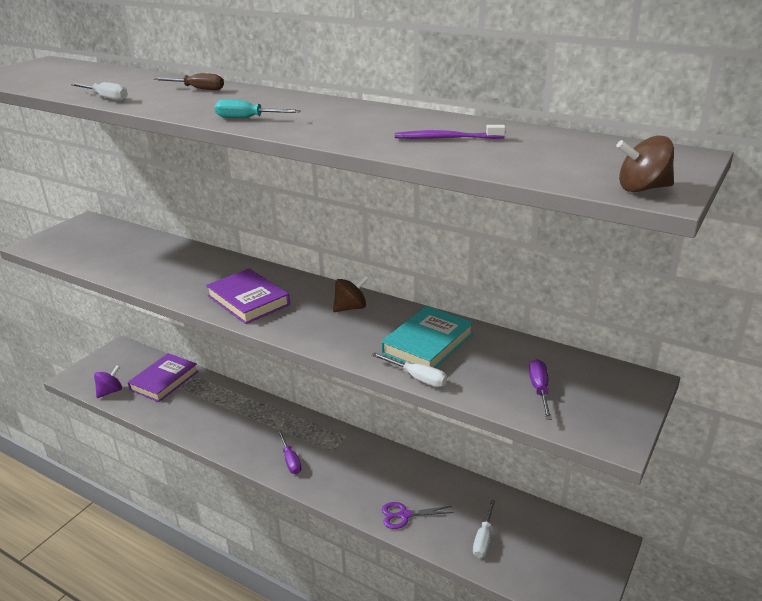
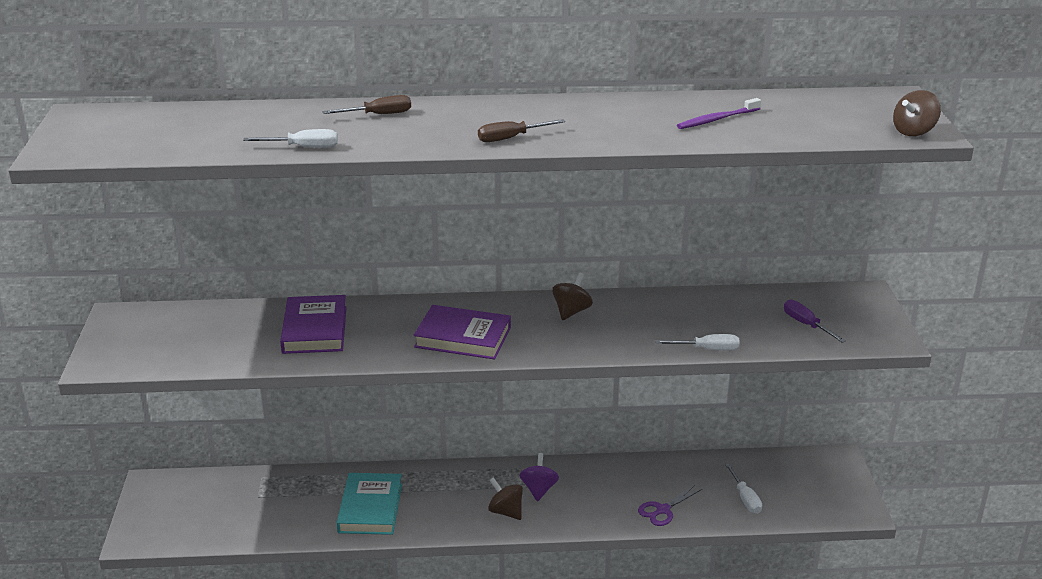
camera: 35 degrees left, 0 degrees up
(110, 391) = (208, 532): purple spinning top -> purple spinning top (539, 489)
(164, 380) = (262, 495): purple book -> purple book (315, 329)
(247, 118) = (511, 138): turquoise screwdriver -> brown screwdriver
(290, 460) = (506, 511): purple screwdriver -> brown spinning top
(427, 343) = (679, 319): turquoise book -> turquoise book (370, 508)

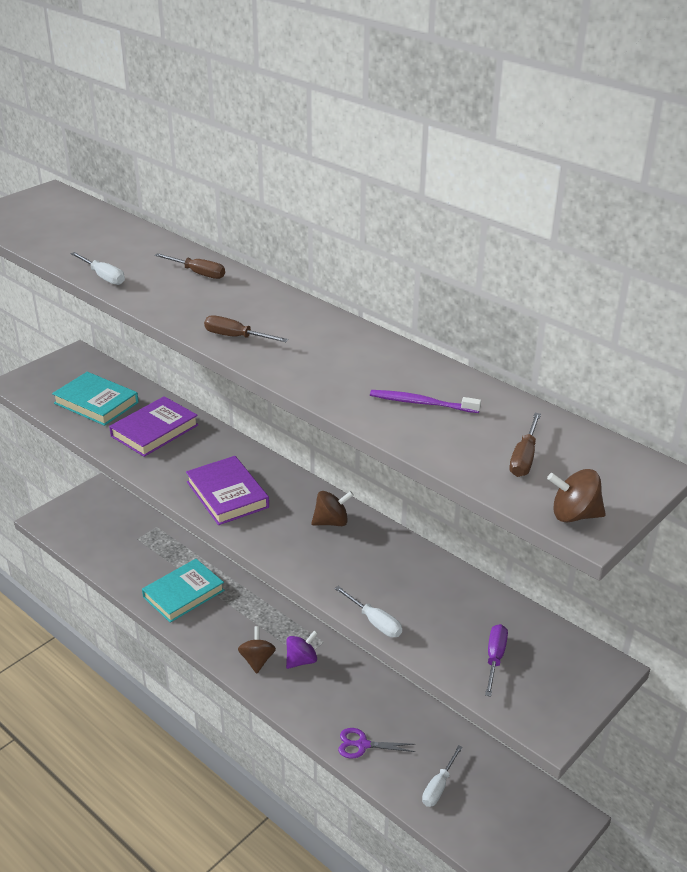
camera: 45 degrees right, 5 degrees up
(217, 338) = (96, 403): none -> turquoise book
(832, 119) = (524, 458): none -> brown screwdriver

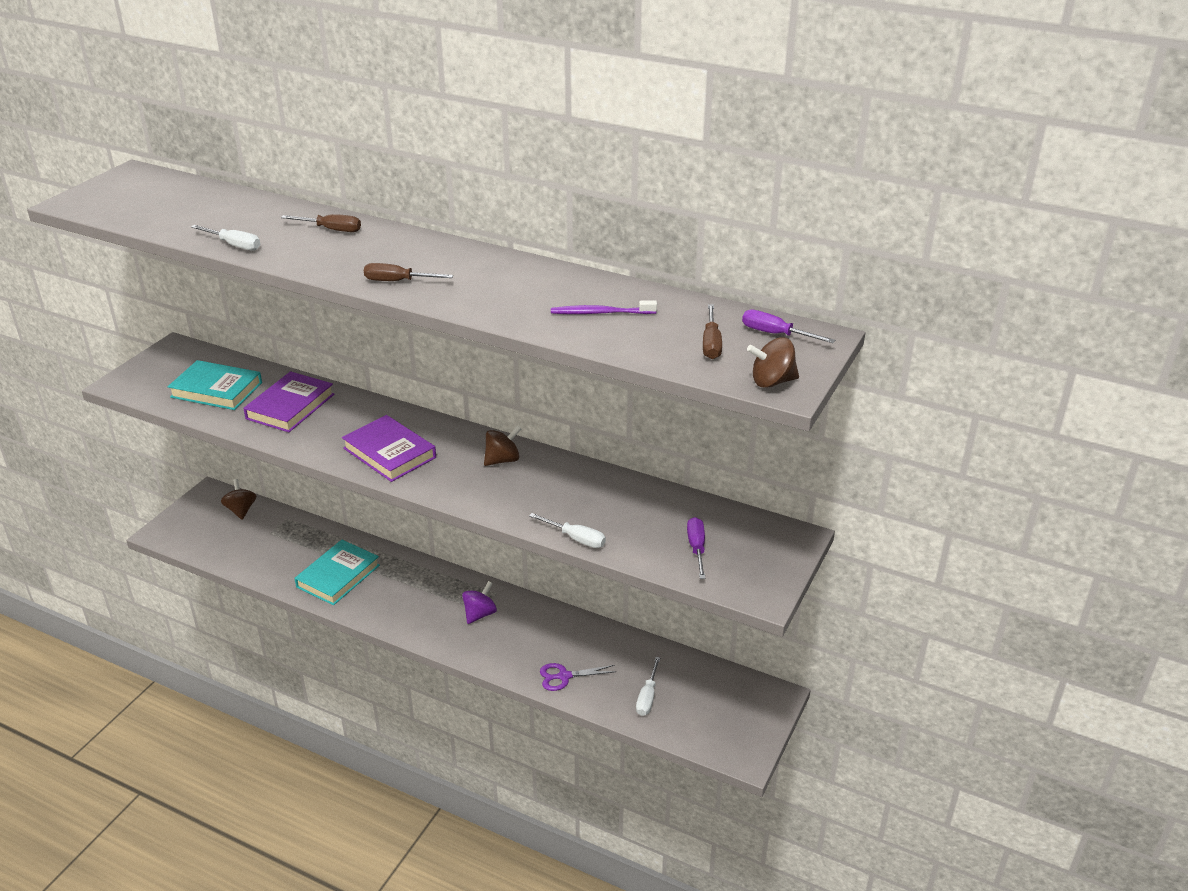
camera: 15 degrees left, 0 degrees up
(257, 660) = (435, 622): brown spinning top -> brown spinning top (241, 510)
(599, 458) = (775, 334): none -> purple screwdriver

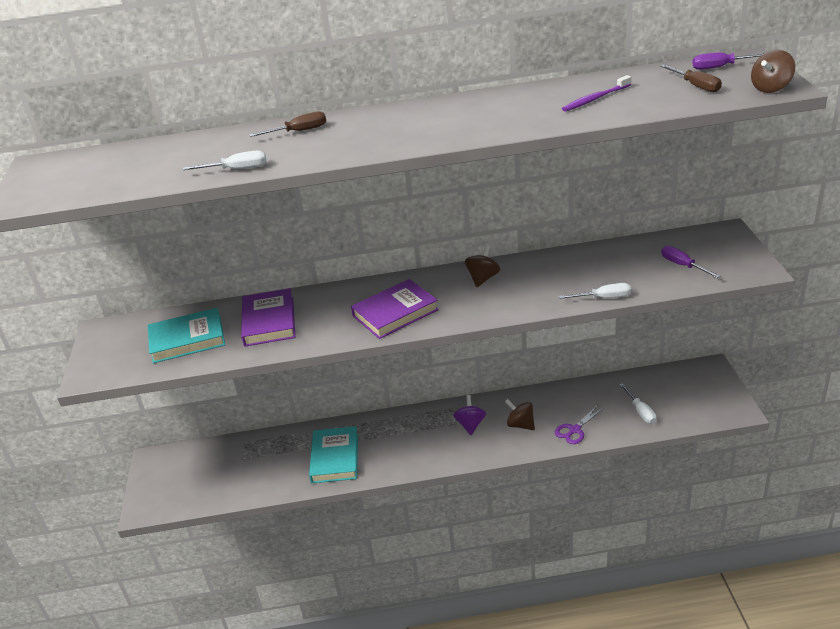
camera: 30 degrees left, 0 degrees up
(241, 510) = (196, 456): brown spinning top -> brown spinning top (520, 424)
(389, 453) = (395, 313): purple book -> purple book turned 45 degrees counterclockwise
(398, 281) = (418, 138): brown screwdriver -> none

